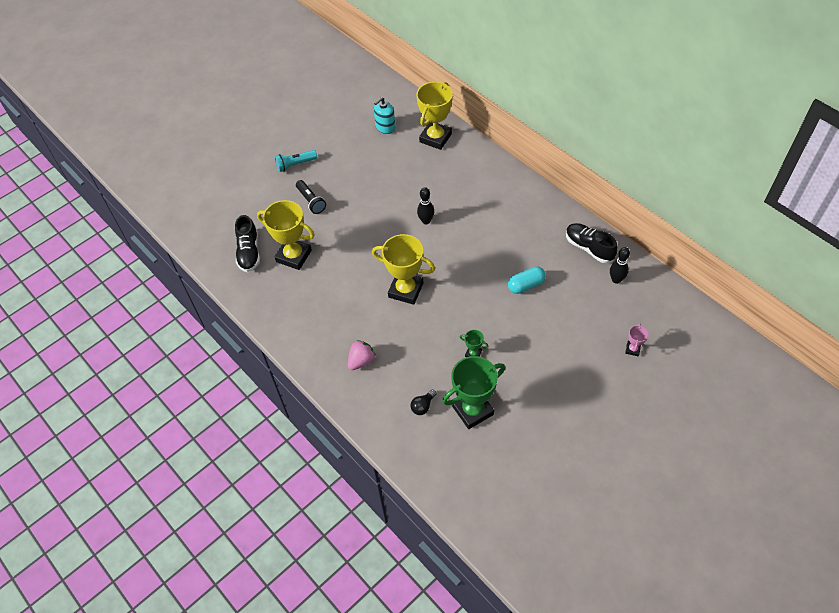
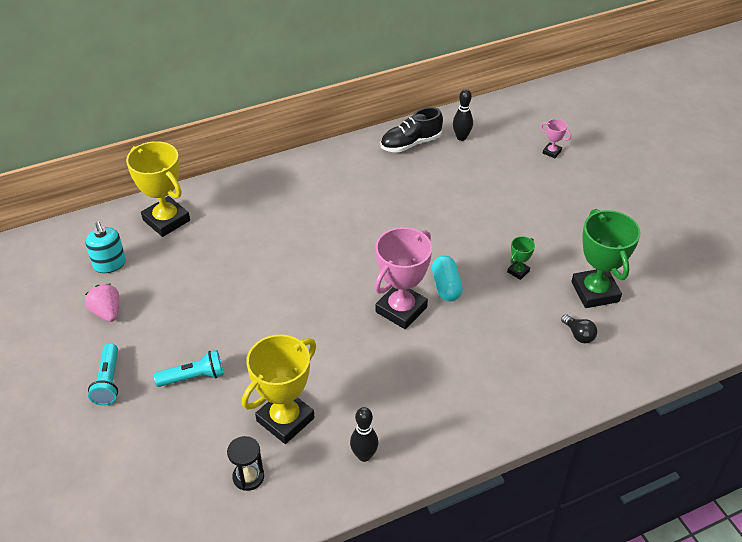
camera: 75 degrees left, 10 degrees down
(249, 252) = (248, 477): black shoe -> black hourglass
(311, 201) = (193, 377): black flashlight -> turquoise flashlight
(361, 361) = (495, 380): pink strawberry -> pink strawberry (107, 312)
(405, 290) = (401, 309): yellow trophy -> pink trophy
(426, 221) = (300, 263): black bowling pin -> black bowling pin (364, 455)
(526, 285) = (439, 203): turquoise capsule -> turquoise capsule (446, 286)

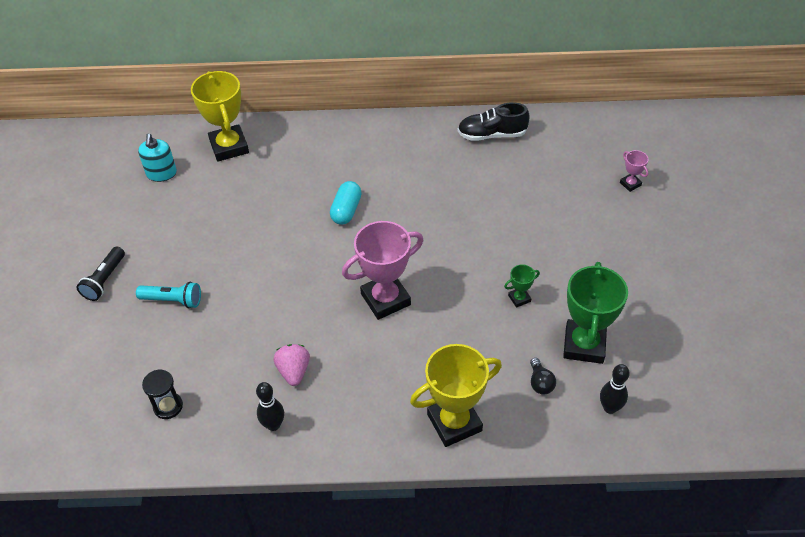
camera: 25 degrees right, 5 degrees up
(107, 312) = (136, 217): pink strawberry -> pink strawberry (294, 371)
(108, 381) = (105, 280): turquoise flashlight -> black flashlight
(285, 419) = (226, 366): yellow trophy -> yellow trophy (454, 422)
(446, 286) = (440, 290): turquoise capsule -> turquoise capsule (346, 210)
(461, 137) = (546, 142): black bowling pin -> black bowling pin (610, 408)

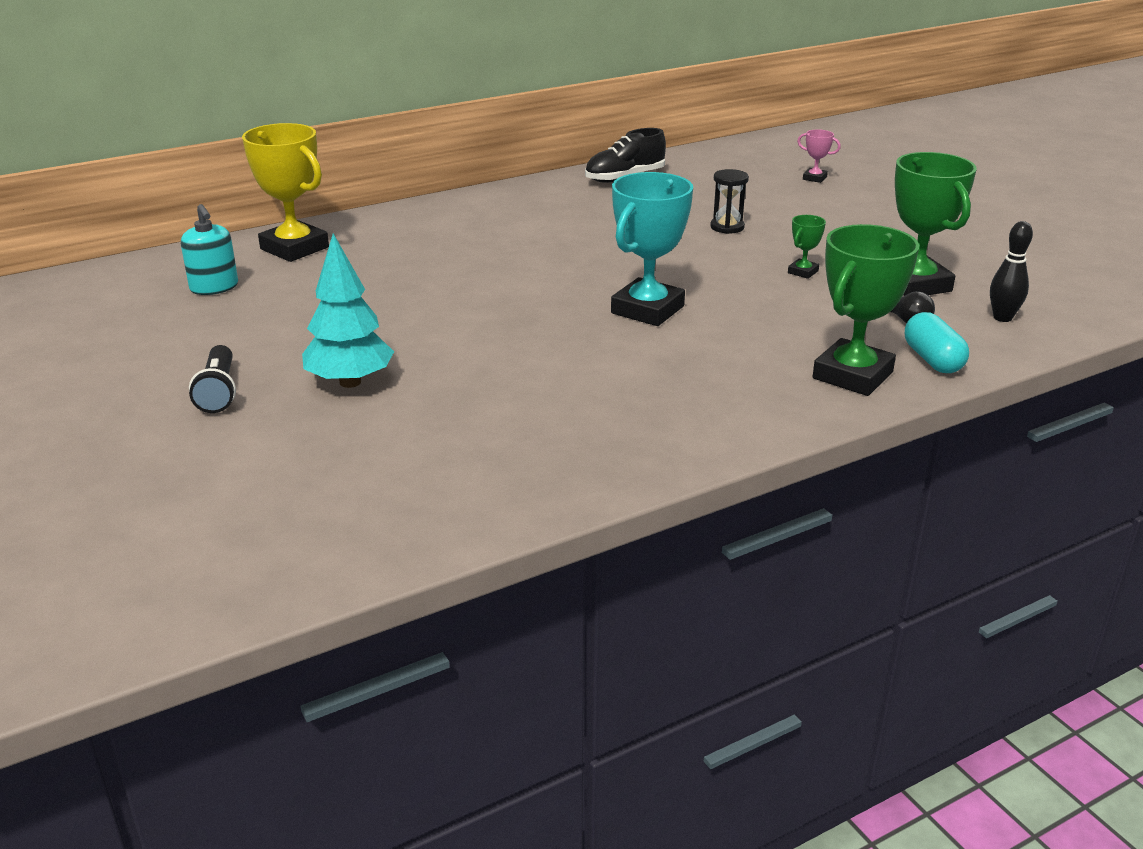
camera: 30 degrees left, 20 degrees down
(168, 406) = (450, 473): black hourglass -> black hourglass (727, 227)
(173, 300) = (350, 382): turquoise flashlight -> turquoise tree
(273, 425) = (626, 444): black bowling pin -> none
(294, 371) = (599, 393): pink strawberry -> none
(346, 210) = (514, 260): turquoise capsule -> turquoise capsule (932, 360)
(385, 299) = (647, 310): pink trophy -> turquoise trophy
(454, 422) = (852, 375): yellow trophy -> green trophy

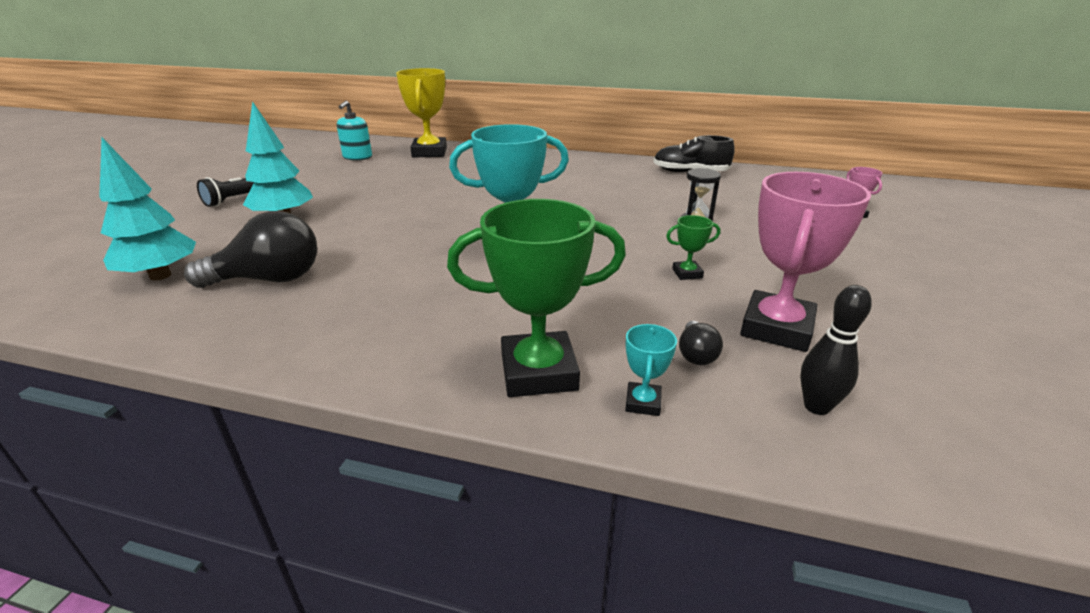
camera: 45 degrees right, 0 degrees up
(396, 480) = (160, 275): none -> turquoise tree
(513, 428) = (269, 279): none -> black light bulb
(915, 284) = (776, 328): green trophy -> pink trophy
(932, 360) = (643, 403): turquoise capsule -> turquoise trophy

